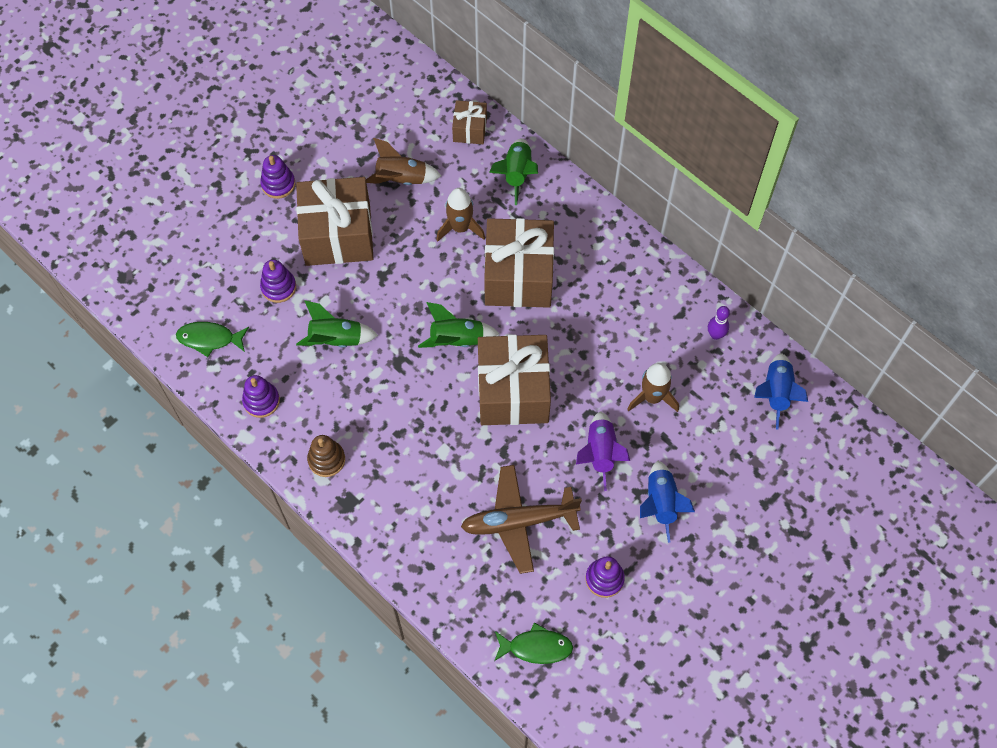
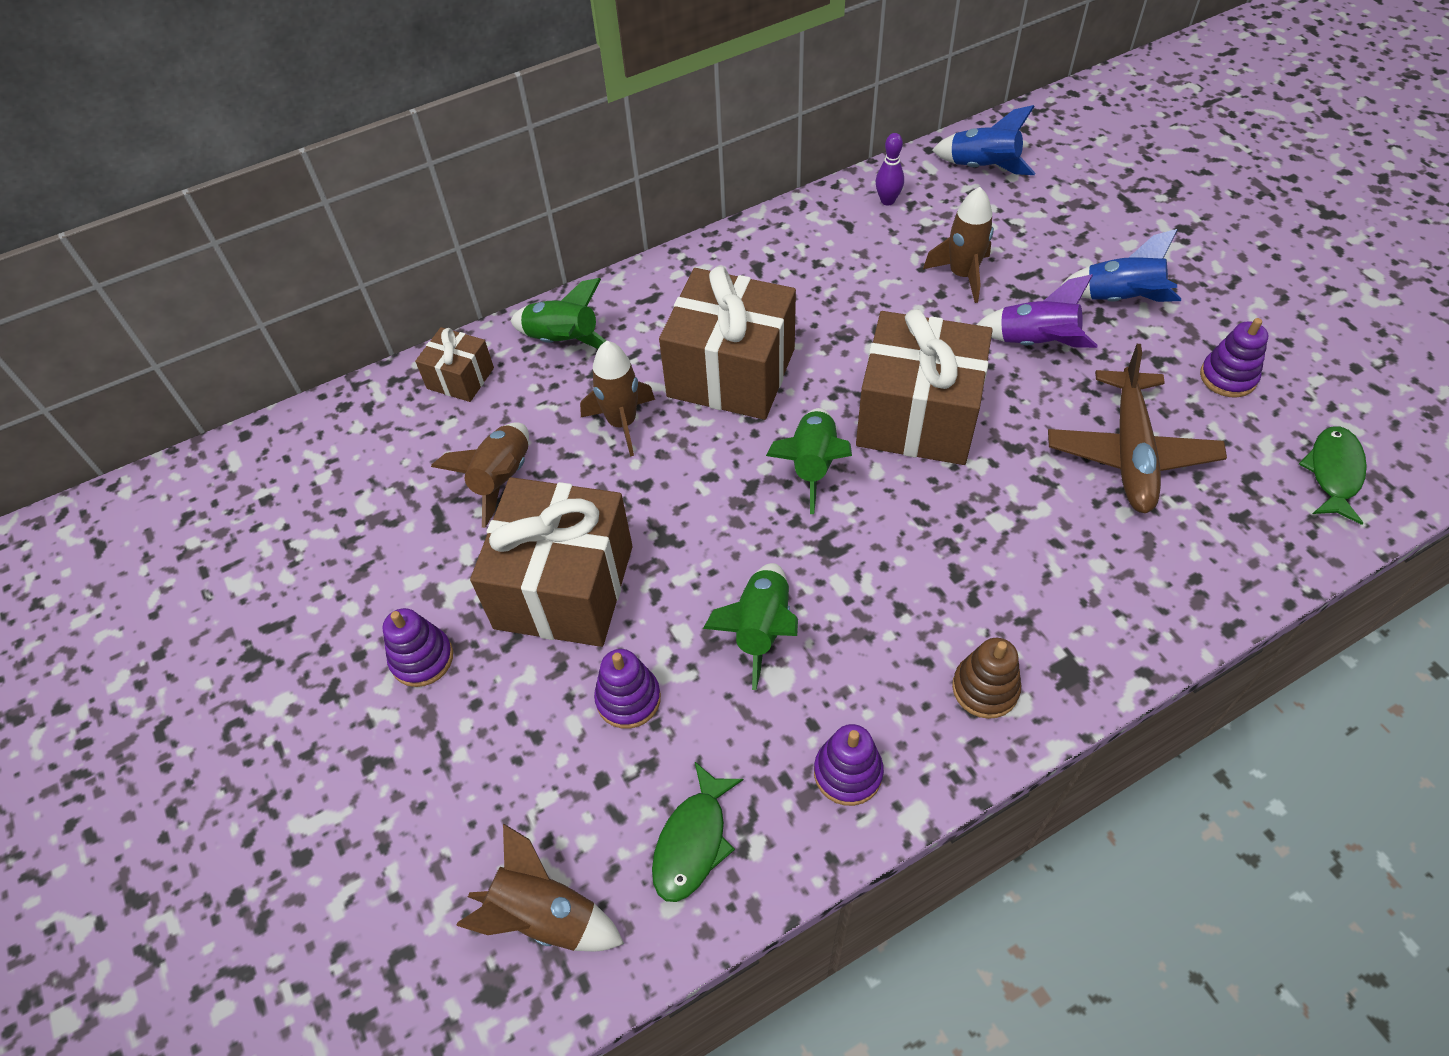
camera: 70 degrees left, 10 degrees down
(160, 286) = (546, 915): none -> brown rocket

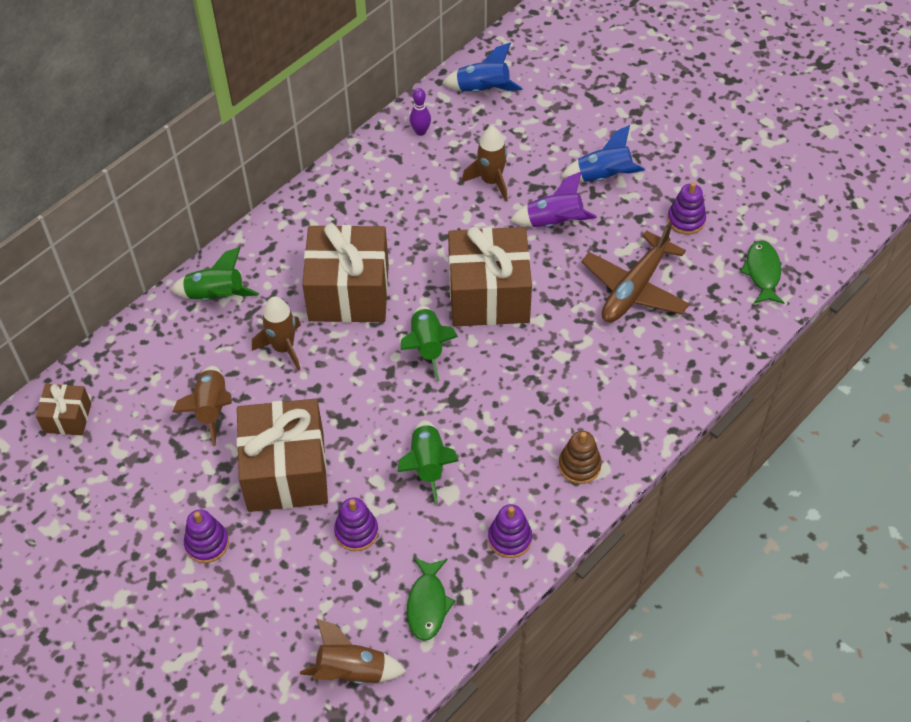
camera: 20 degrees left, 0 degrees up
(460, 378) = (149, 342): brown gift -> brown gift (67, 418)
(1130, 453) = (634, 288): brown plane -> brown plane turned 45 degrees clockwise

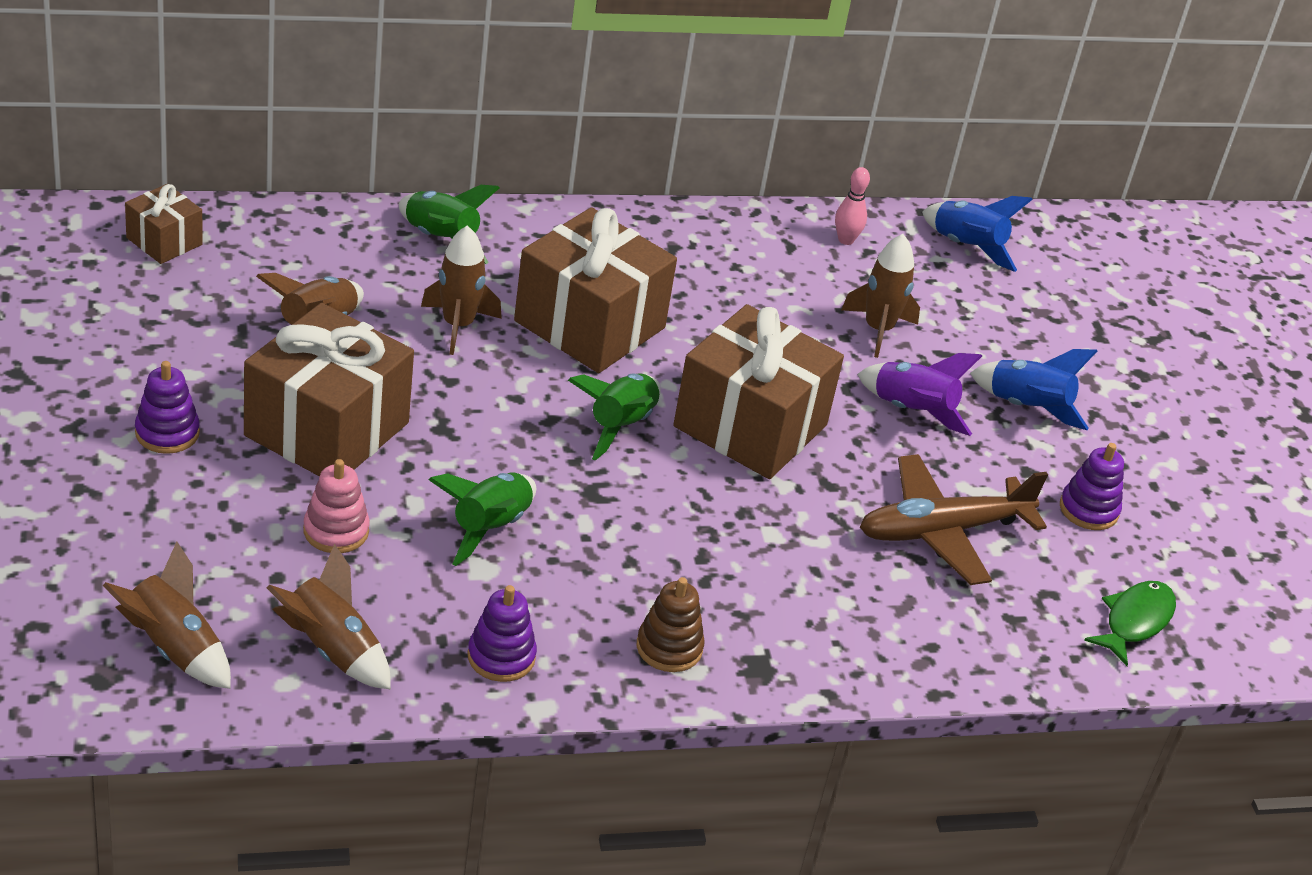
camera: 30 degrees right, 15 degrees down
(356, 532) = (336, 531): purple stacking toy -> pink stacking toy
(420, 131) = (845, 240): purple bowling pin -> pink bowling pin
(428, 604) = (332, 649): green fish -> brown rocket

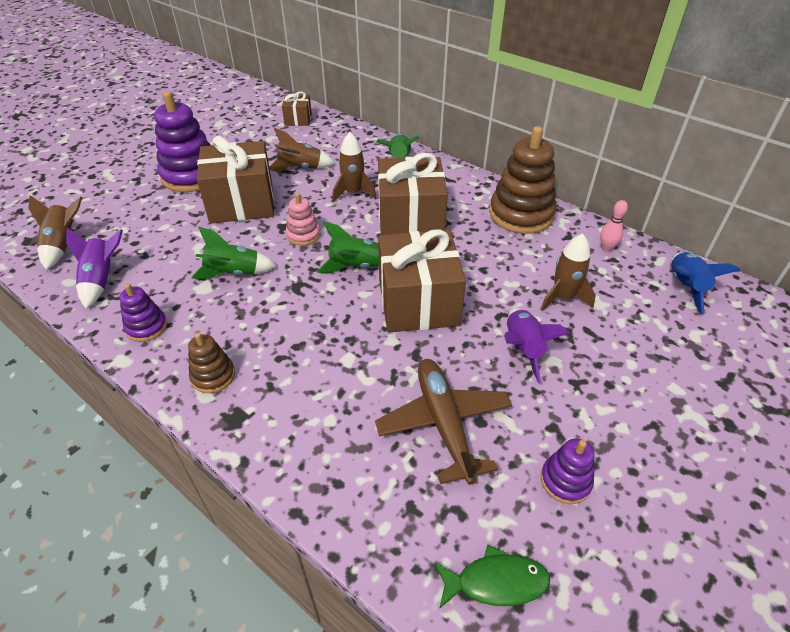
camera: 55 degrees right, 5 degrees up
(167, 433) = (191, 176): purple stacking toy -> purple stacking toy, size x1.97
(332, 649) = (102, 280): brown rocket -> purple rocket
(336, 531) = (181, 239): pink stacking toy -> pink stacking toy (303, 235)
(704, 243) = (521, 214): none -> brown stacking toy
(941, 531) = (444, 423): brown plane -> brown plane turned 45 degrees clockwise
(1027, 407) = (606, 391): blue rocket -> none

